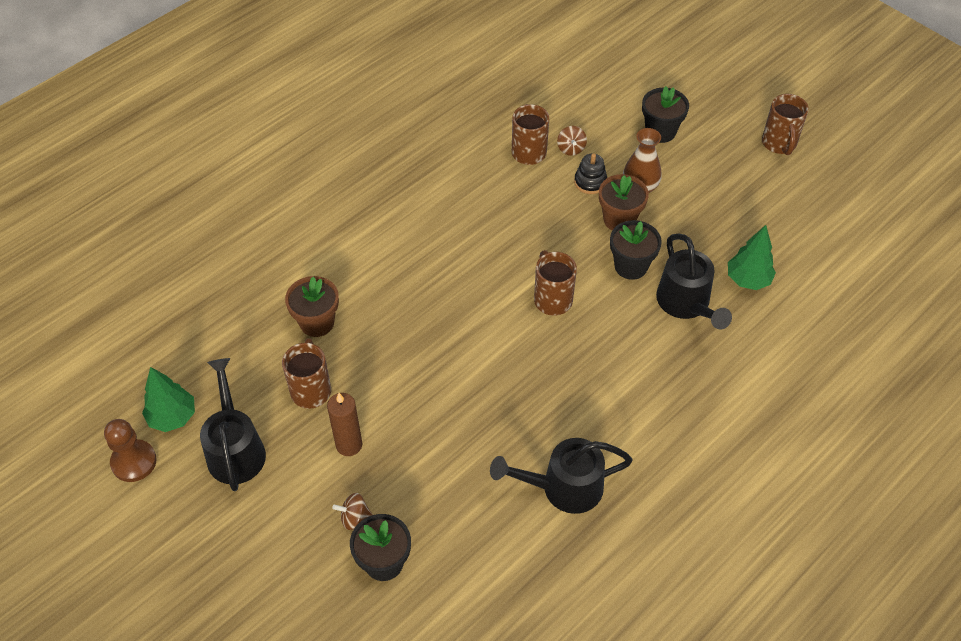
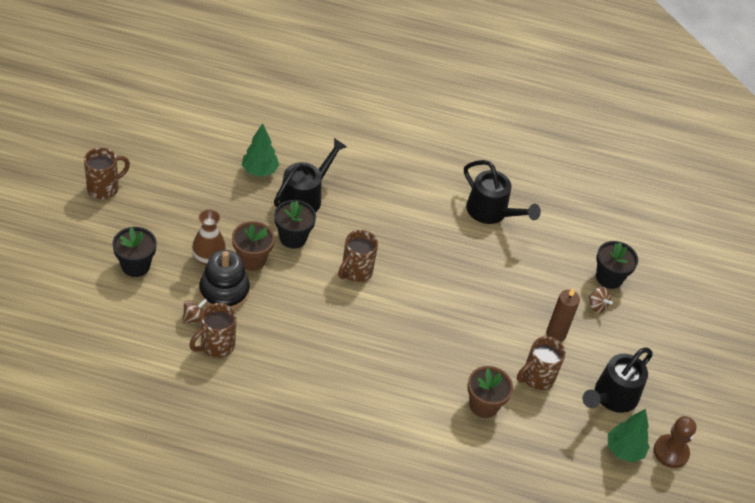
camera: 130 degrees left, 5 degrees down
(590, 182) = (224, 291): black stacking toy -> black stacking toy, size x1.69

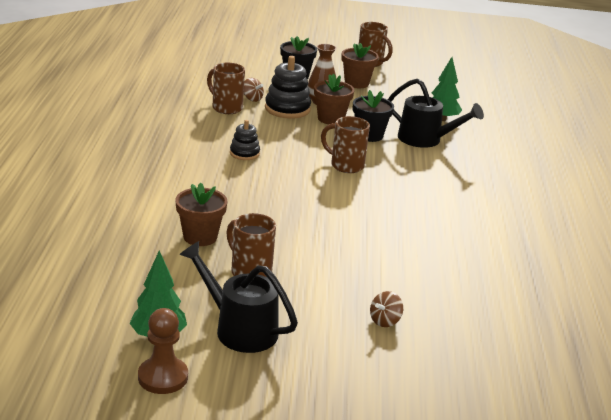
camera: 85 degrees right, 20 degrees down
(162, 216) = (356, 83): none -> brown flower pot
(327, 347) = (244, 153): none -> black stacking toy
(492, 213) = (487, 244): black watering can -> none
(555, 334) = (322, 287): brown candle -> none
(609, 278) = (439, 332): black flower pot -> none

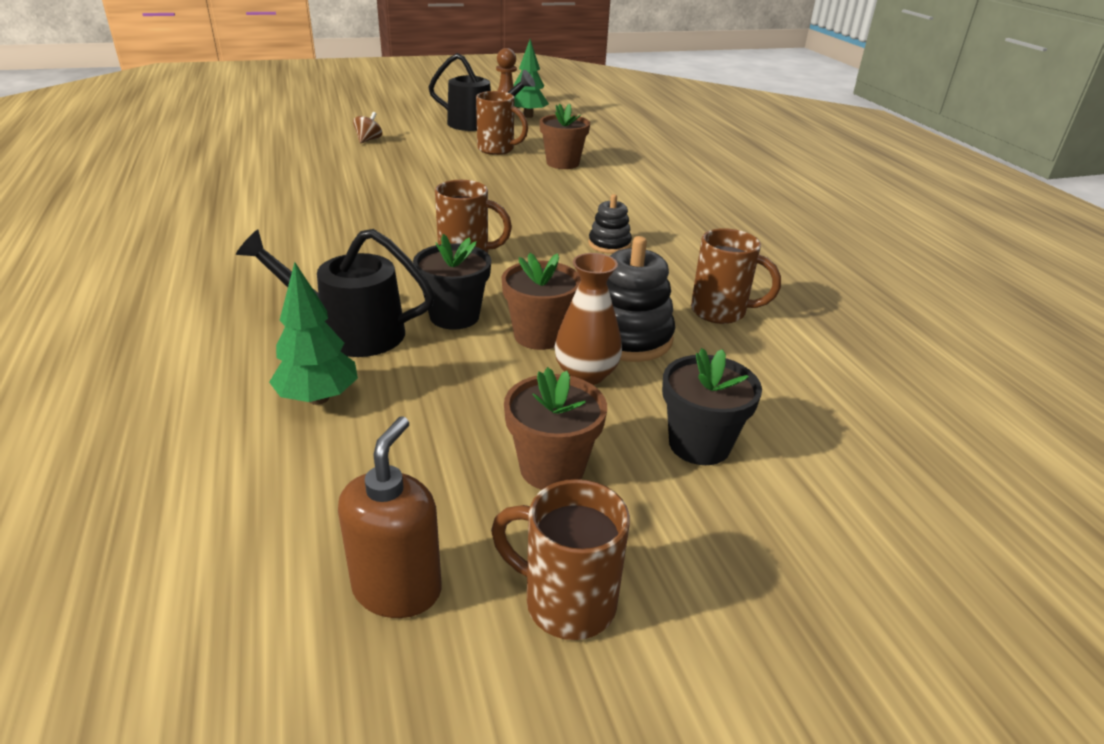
camera: 160 degrees right, 5 degrees up
(252, 99) = (707, 344): brown spinning top -> none
(418, 74) = (397, 589): none -> brown soap dispenser

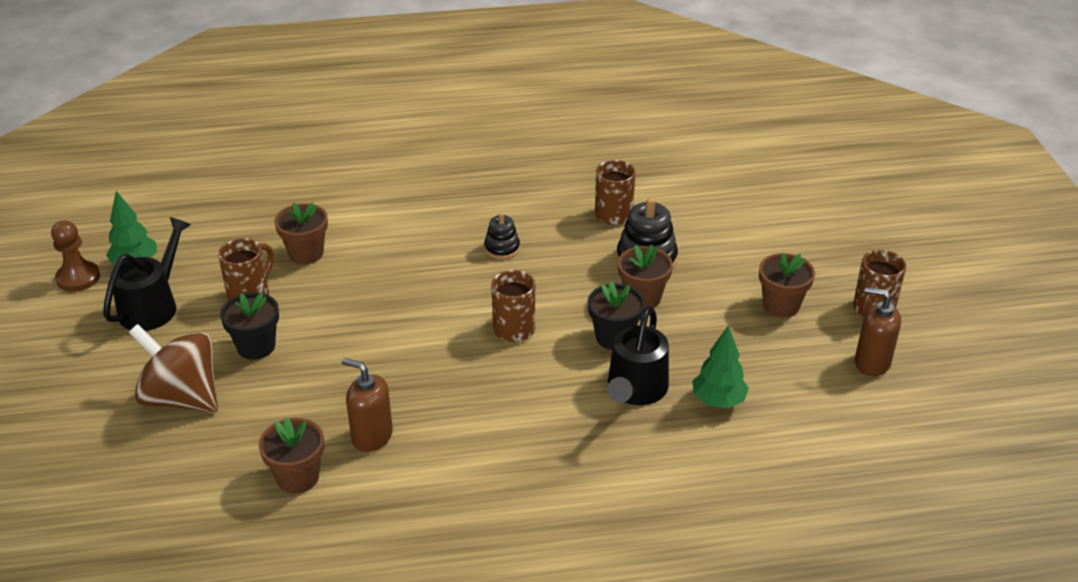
camera: 80 degrees left, 5 degrees up
(263, 180) = (298, 477): none -> brown flower pot
(305, 201) = (372, 436): none -> brown soap dispenser
(368, 140) = (182, 397): brown spinning top -> brown spinning top, size x2.49
(586, 374) = (690, 283): brown vase -> none
(699, 444) = (757, 250): black flower pot -> black flower pot (256, 346)

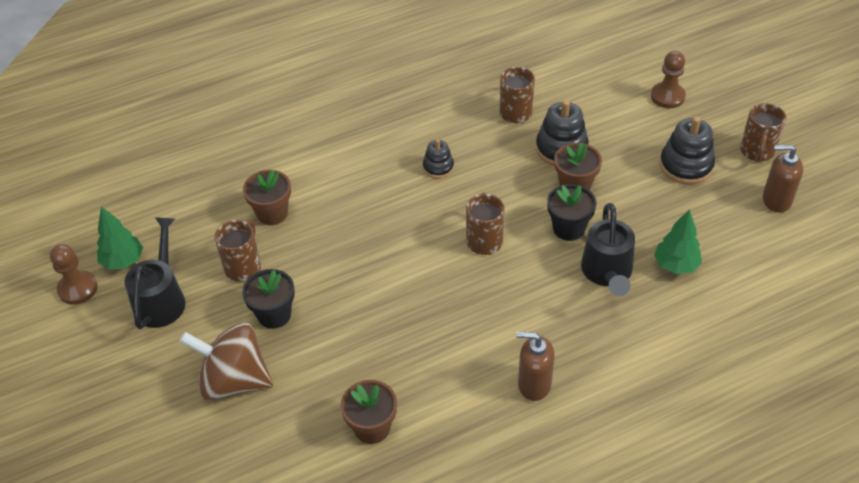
camera: 15 degrees left, 10 degrees up
(372, 436) = (415, 373): brown soap dispenser -> brown soap dispenser (534, 384)
(781, 305) = (686, 166): brown flower pot -> black stacking toy
(794, 234) = (667, 96): none -> brown pawn

